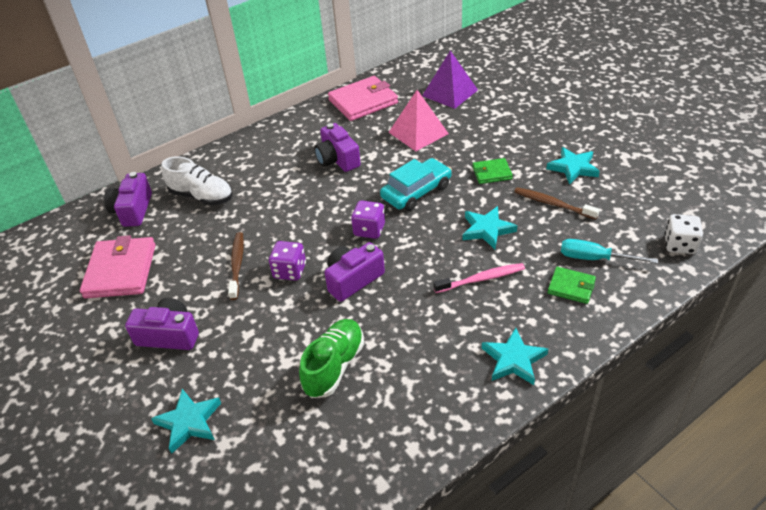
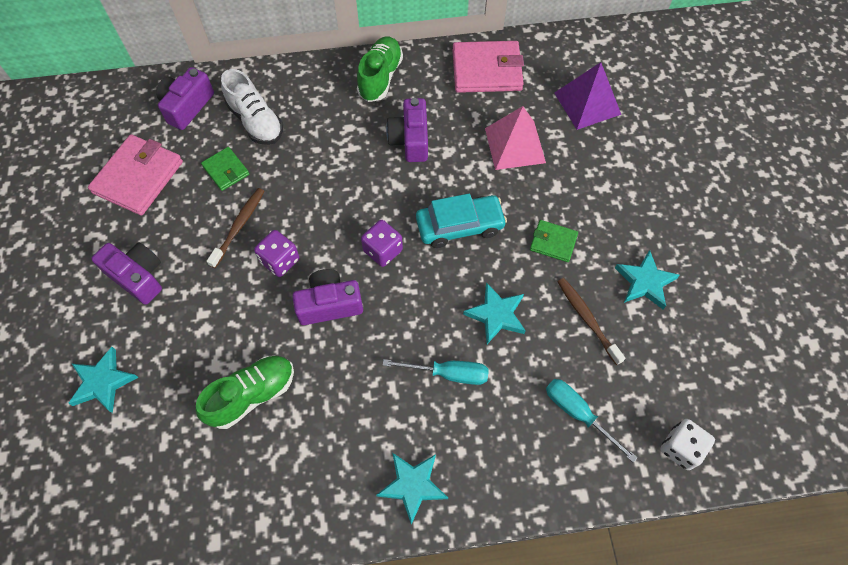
camera: 25 degrees right, 20 degrees up
(285, 134) = (380, 77): none -> green shoe
(481, 279) = (448, 373): pink toothbrush -> turquoise screwdriver
(571, 287) = (528, 434): green wallet -> green wallet (226, 170)

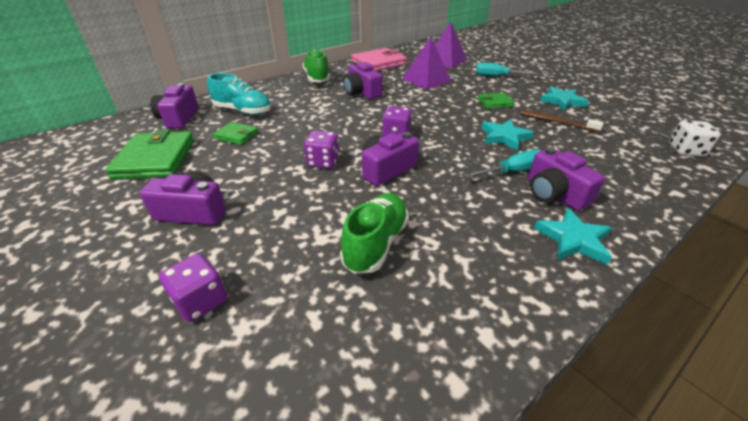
camera: 30 degrees left, 25 degrees down
(103, 382) = (201, 301): turquoise star -> purple dice
(138, 177) = (155, 159): pink wallet -> green wallet
(239, 226) = (272, 156): brown toothbrush -> none
(256, 121) = (243, 111): white shoe -> turquoise shoe
(456, 426) = (554, 194): none -> purple camera
(460, 226) = (433, 112): turquoise car -> none
(515, 145) = (426, 79): pink pyramid -> purple pyramid
(578, 414) = (613, 158): turquoise screwdriver -> turquoise screwdriver (497, 76)

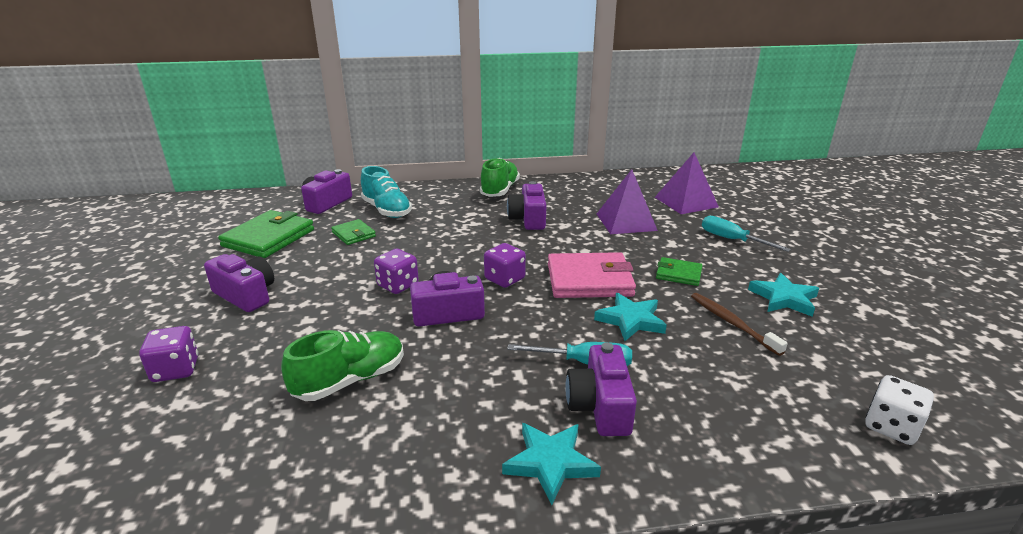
camera: 30 degrees right, 10 degrees down
(378, 63) = (592, 187): pink wallet -> pink wallet (589, 280)

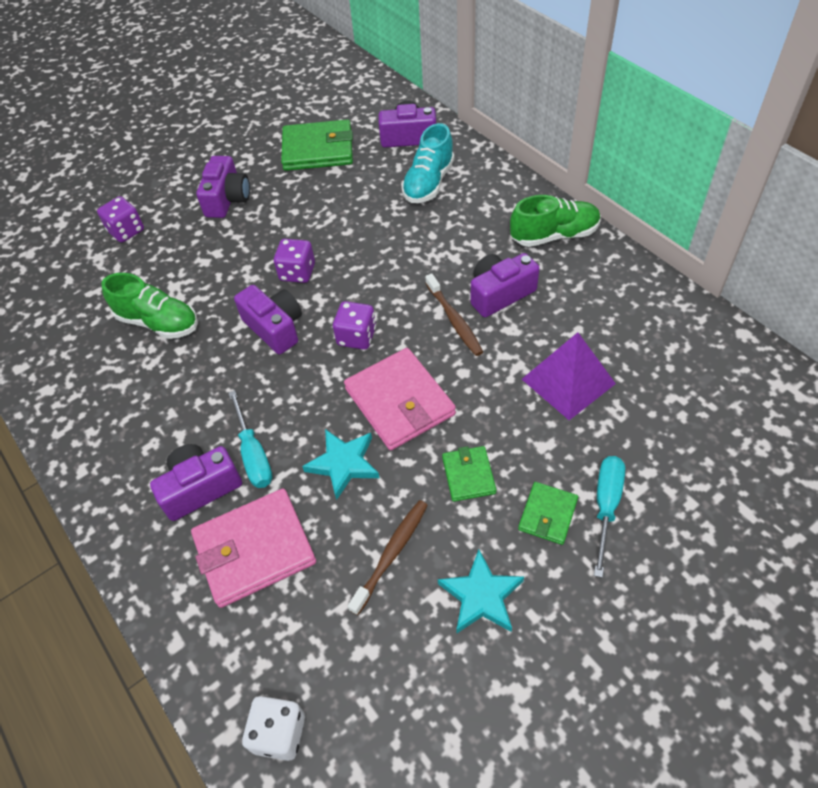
camera: 65 degrees right, 25 degrees up
(354, 234) = (363, 192): green wallet -> green wallet (548, 514)
(533, 239) = (454, 320): none -> brown toothbrush
(550, 463) = (123, 482): turquoise star -> none
(686, 202) = (689, 422): purple pyramid -> none
(693, 390) = (255, 550): none -> pink wallet

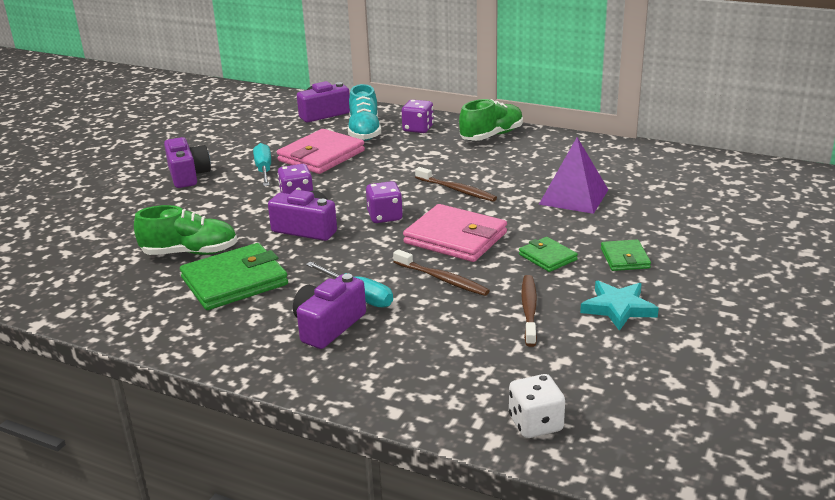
camera: 30 degrees left, 25 degrees down
(126, 231) = (101, 212): purple dice -> purple dice (418, 129)
(255, 550) = (413, 342): pink wallet -> pink wallet (321, 156)
(318, 149) = (248, 134): green wallet -> green wallet (234, 281)
(343, 464) = (442, 279): turquoise star -> brown toothbrush
(500, 294) = (479, 170): purple camera -> none
(606, 506) = (660, 243): turquoise screwdriver -> turquoise screwdriver (264, 170)

